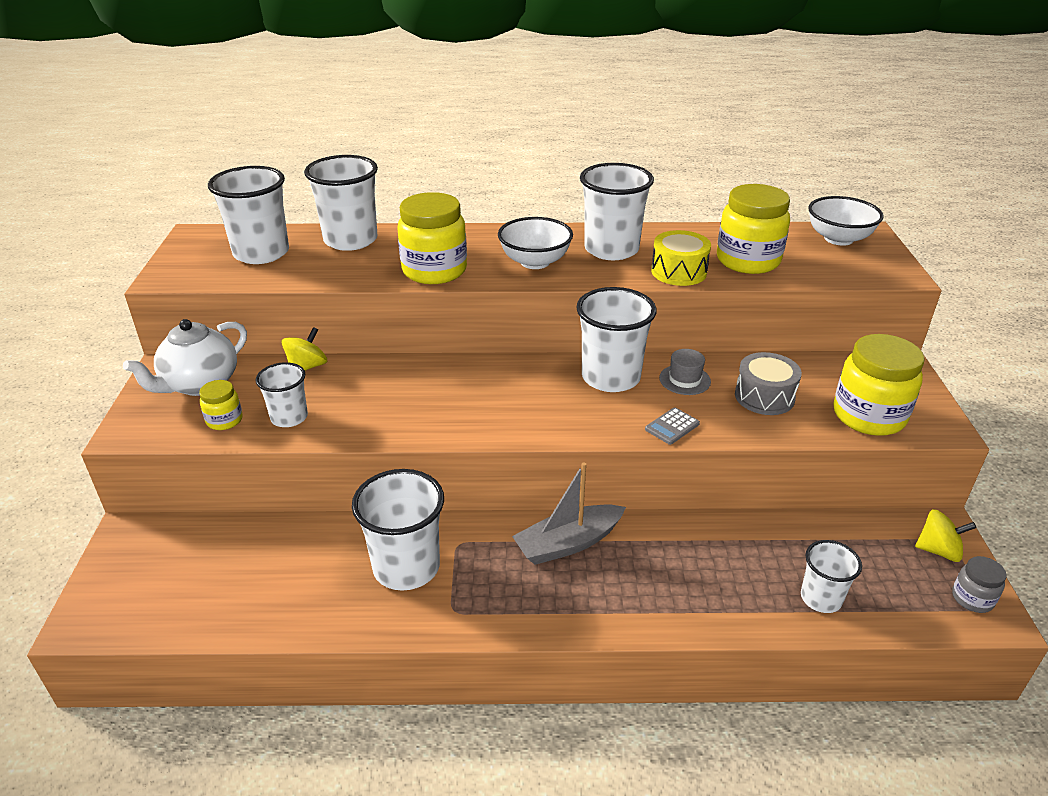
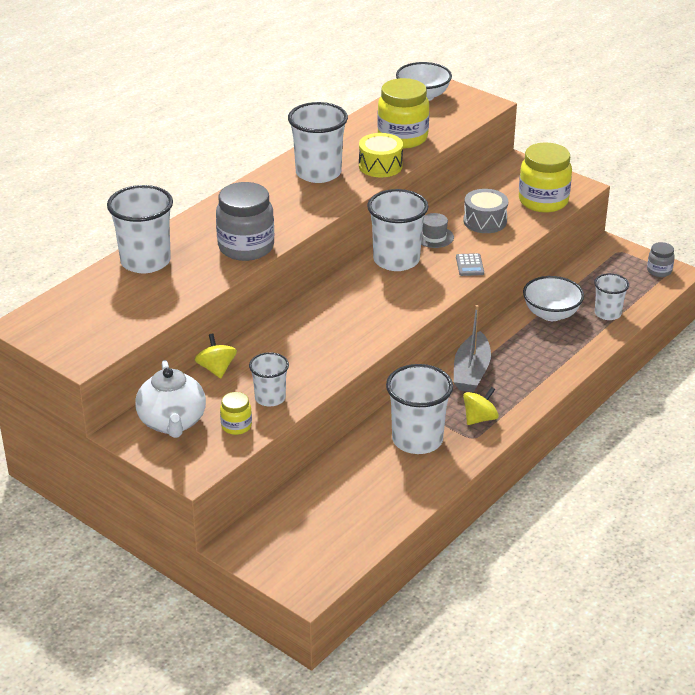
camera: 50 degrees left, 0 degrees up
(261, 253) = (106, 305): white cup -> none
(434, 271) = (246, 247): yellow jar -> grey jar
(535, 262) = (292, 206): white bowl -> white bowl (551, 314)
(938, 550) = (621, 258): yellow spinning top -> yellow spinning top (479, 418)

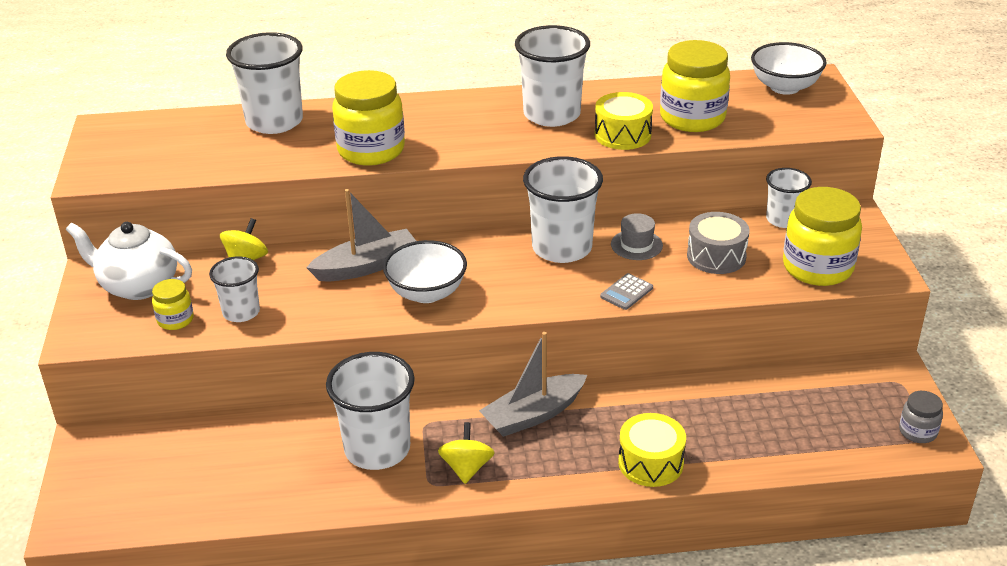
camera: 45 degrees right, 0 degrees up
(172, 423) = (138, 286): white teapot -> white teapot turned 75 degrees clockwise
(246, 247) = (371, 150): grey jar -> yellow jar
(300, 331) = (366, 266): none -> grey boat
(479, 418) = (467, 468): yellow spinning top -> yellow spinning top turned 90 degrees counterclockwise
(551, 314) = (711, 406): white bowl -> white bowl (426, 293)
(564, 359) = (650, 463): none -> yellow drum
(607, 313) = (777, 443): white cup -> white cup (783, 219)

